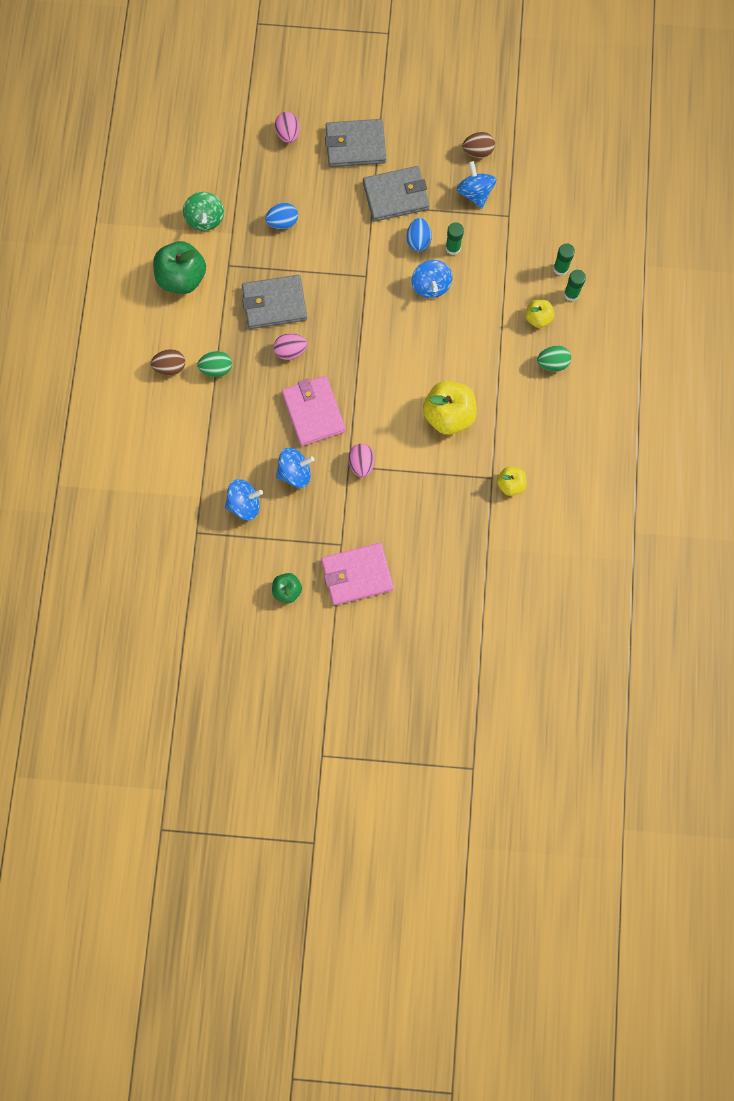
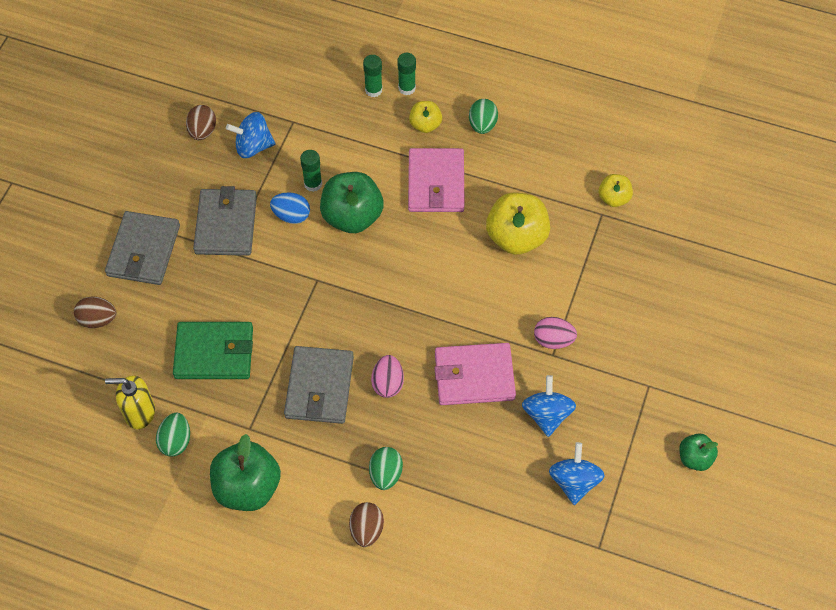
camera: 75 degrees left, 15 degrees down
(205, 219) = (176, 441): green spinning top -> green egg
(221, 187) = (139, 412): none -> yellow soap dispenser
(282, 222) = (214, 353): blue egg -> green wallet
(288, 134) = (98, 319): pink egg -> brown egg
(357, 575) = (689, 377): pink wallet -> pink wallet (436, 183)
(431, 286) = (352, 217): blue spinning top -> green apple

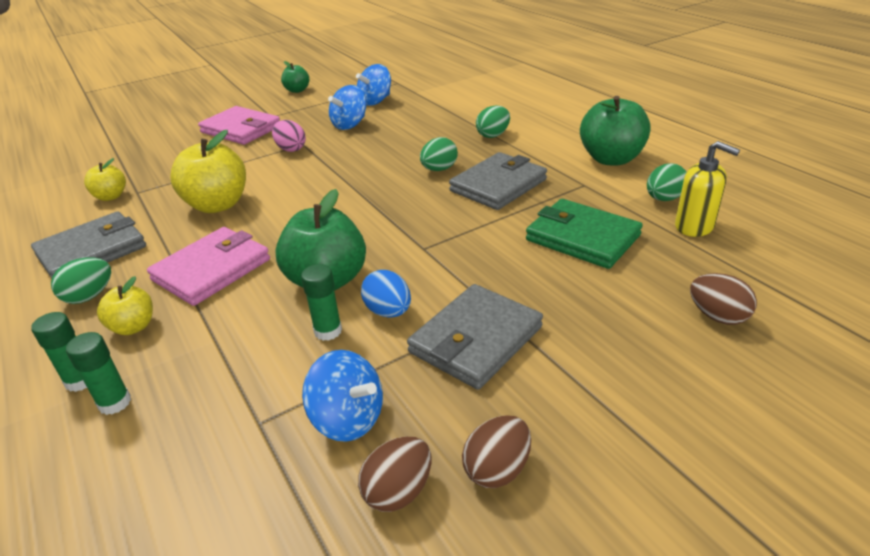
camera: 140 degrees left, 25 degrees down
(143, 250) = (612, 362): grey wallet -> grey wallet (92, 251)
(366, 530) = (533, 121): brown egg -> brown egg (497, 469)
(388, 383) = (439, 169): pink egg -> green egg
(474, 376) = (370, 152): pink wallet -> pink wallet (241, 129)

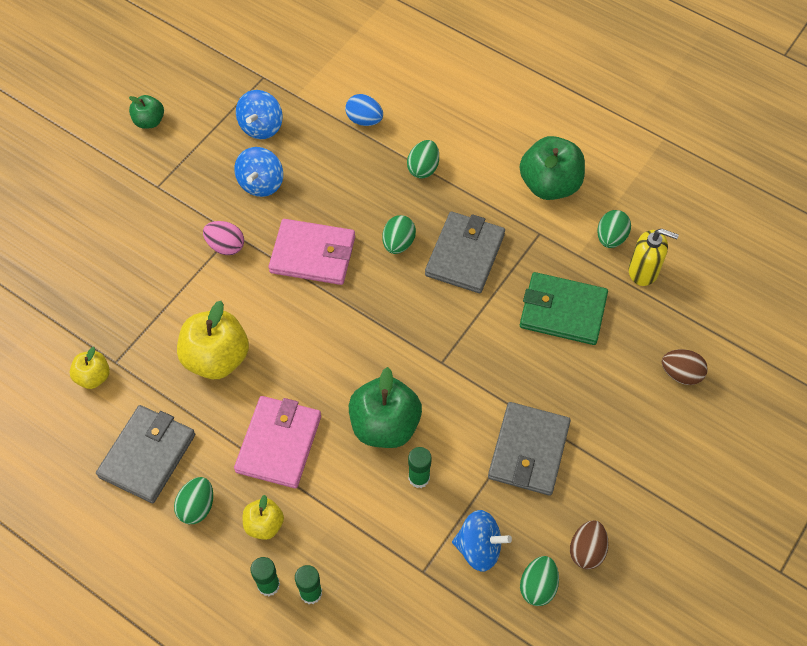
camera: 25 degrees left, 25 degrees up
(241, 129) = (141, 222): pink wallet -> pink wallet (312, 254)
(388, 311) = (452, 443): blue egg -> blue egg (364, 120)
(398, 491) = (538, 586): brown egg -> green egg

